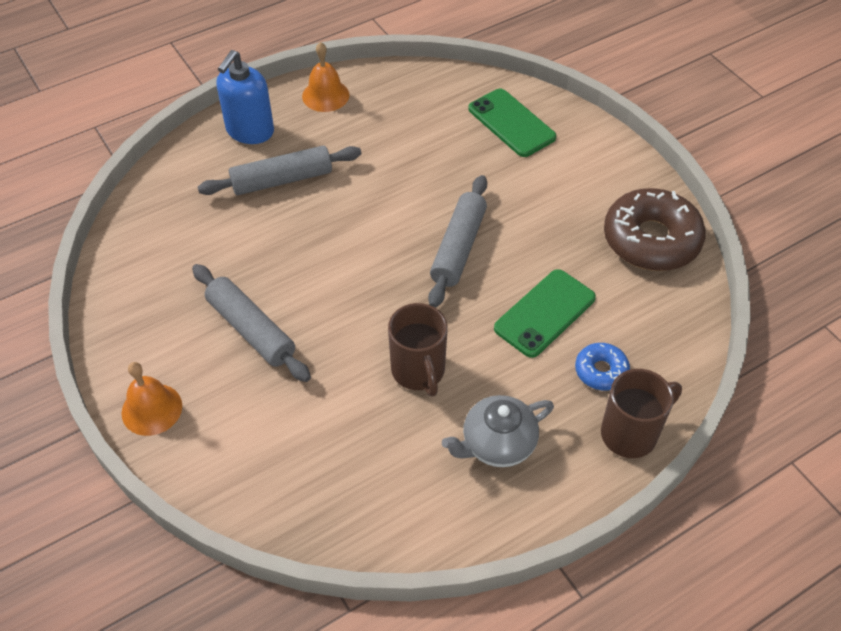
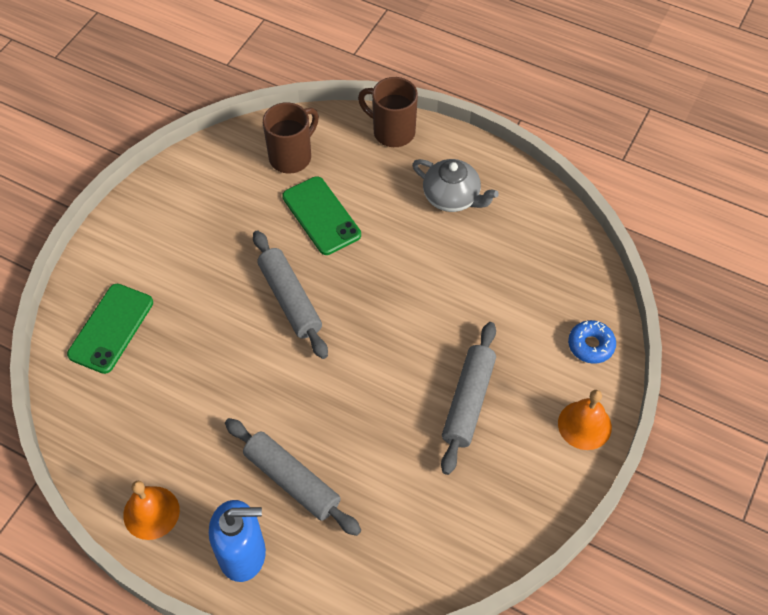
camera: 120 degrees left, 5 degrees up
(419, 372) = (427, 269): brown mug -> brown mug (292, 156)
(458, 248) = (290, 299): grey rolling pin -> grey rolling pin turned 75 degrees clockwise
(545, 313) = (321, 216): green phone -> green phone turned 45 degrees clockwise
(601, 371) = (352, 164): blue donut -> blue donut (591, 345)
(651, 240) = (204, 178): brown donut -> none

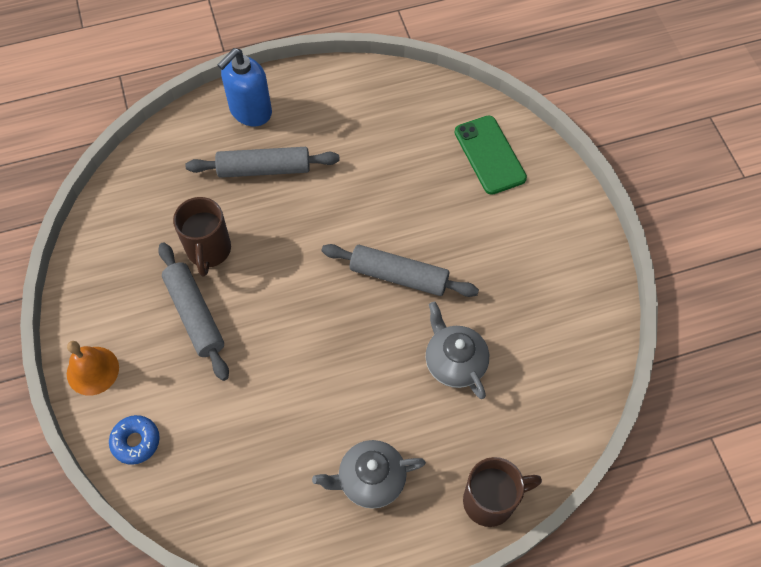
camera: 135 degrees right, 5 degrees up
(151, 512) = (328, 87): orange bell -> none
(292, 156) = (540, 393): brown mug -> brown mug (209, 251)
(321, 216) = (454, 362): green phone -> grey teapot

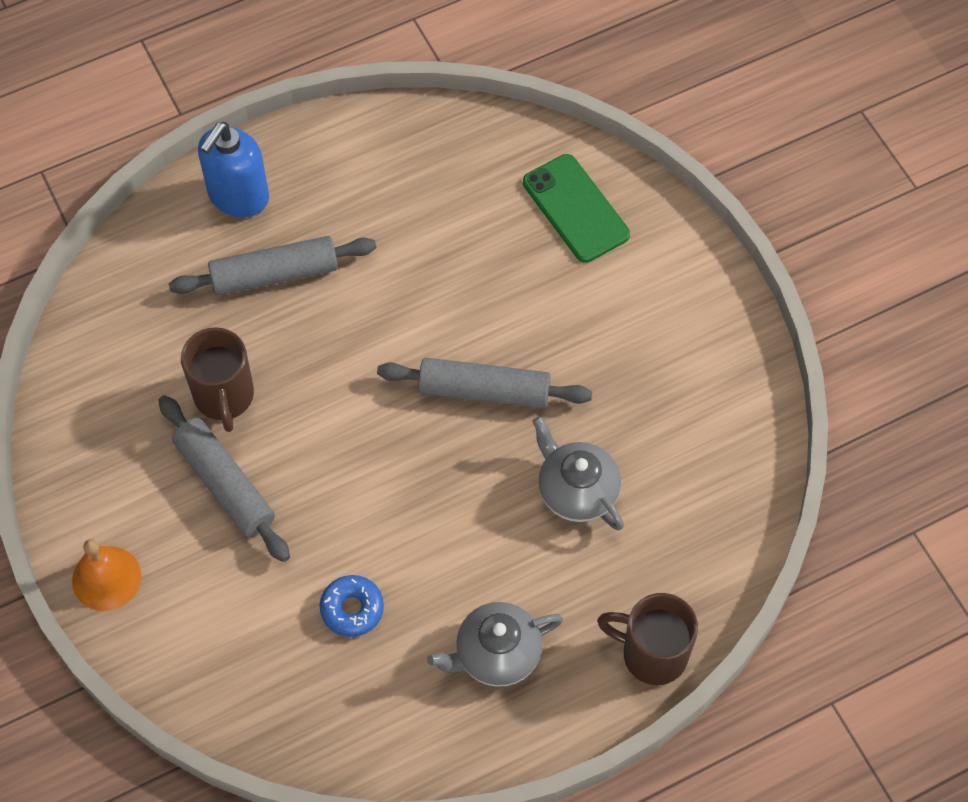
camera: 10 degrees left, 0 degrees up
(136, 441) = (185, 658): blue donut -> blue donut (352, 609)
(491, 500) = (651, 654): brown mug -> brown mug turned 135 degrees counterclockwise

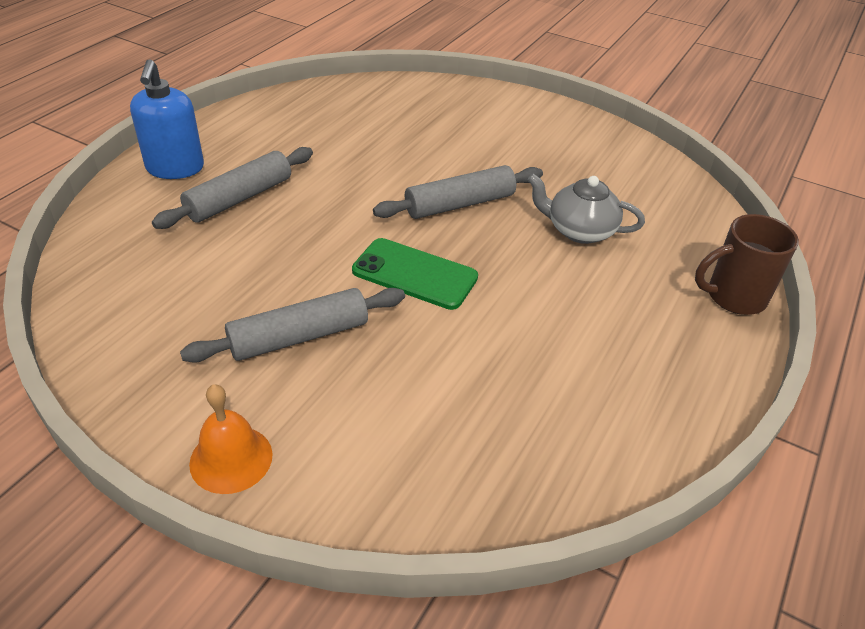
camera: 35 degrees left, 20 degrees down
(224, 397) = (253, 281): brown mug -> none
(225, 484) = (299, 337): grey rolling pin -> grey rolling pin turned 45 degrees counterclockwise
(352, 609) = (488, 373): blue donut -> none
(496, 654) = (630, 349): grey teapot -> none
(575, 209) = (430, 105): green phone -> green phone (414, 274)

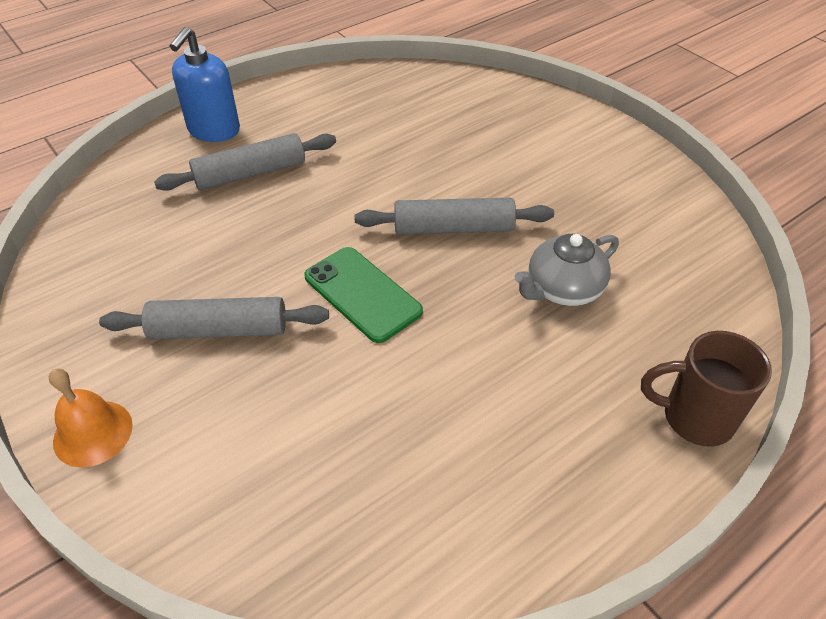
camera: 25 degrees right, 5 degrees up
(579, 230) = (562, 289): grey teapot -> grey teapot turned 75 degrees counterclockwise

